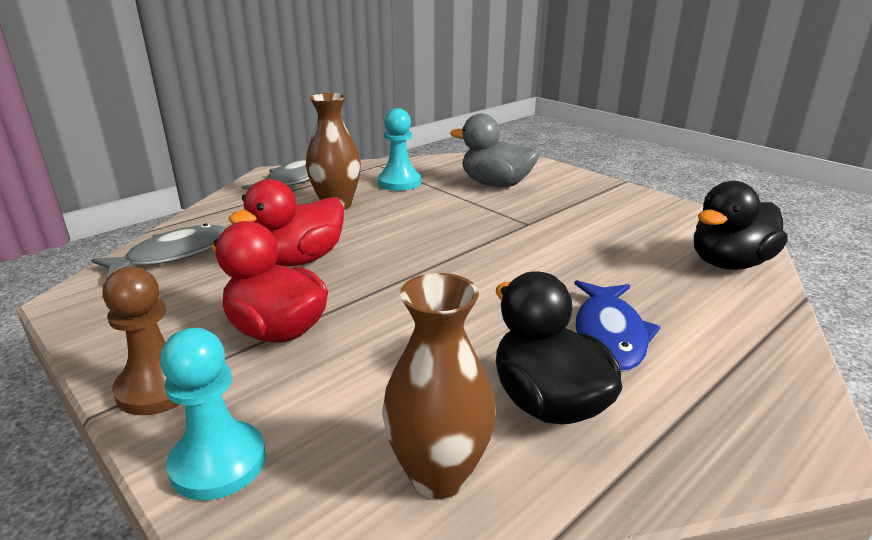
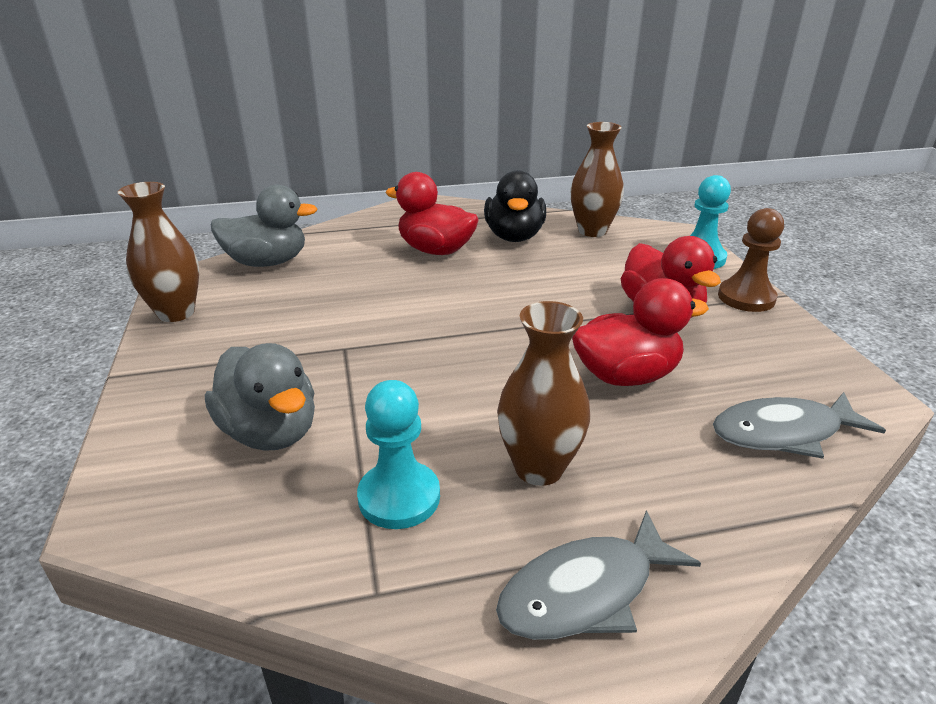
camera: 150 degrees left, 5 degrees up
(609, 335) = (435, 250): blue fish -> red duck
(681, 211) = (176, 313): none -> brown vase
(729, 263) = (267, 262): black duck -> grey duck

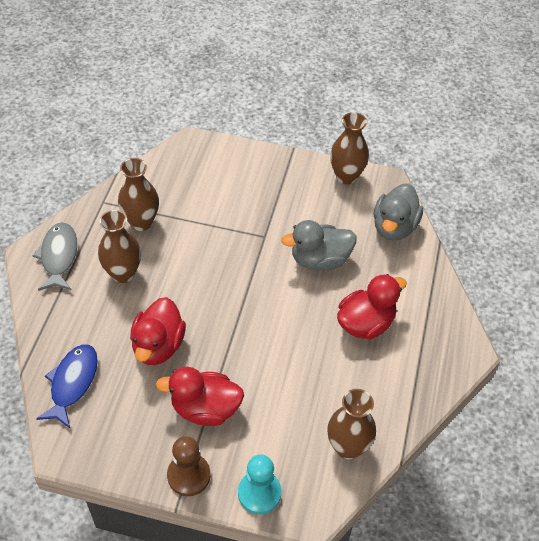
camera: 115 degrees right, 20 degrees up
(270, 432) = (211, 193): grey duck -> grey duck (320, 260)
(399, 497) = (141, 222): turquoise pawn -> brown vase
(514, 237) = (364, 384): black duck -> none
(783, 432) = (72, 383): grey fish -> blue fish

